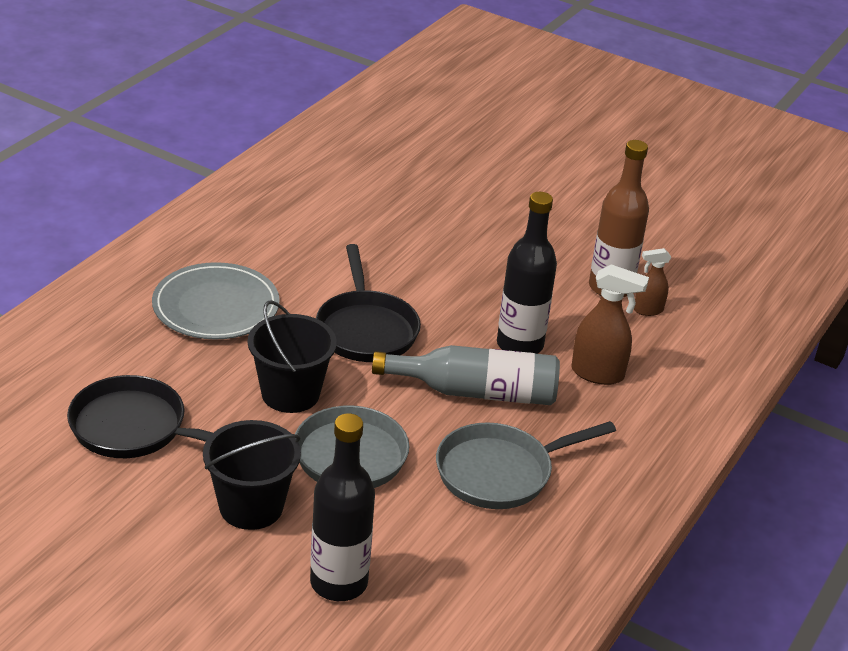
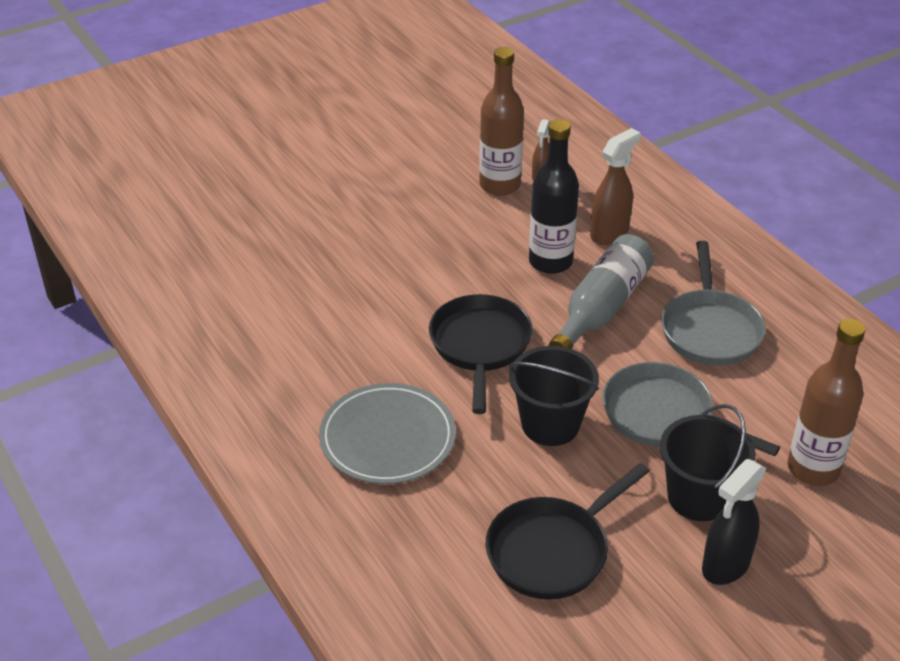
camera: 60 degrees left, 5 degrees up
(171, 541) = (725, 566): none -> black spray bottle
(339, 583) = (813, 469): black bottle -> brown bottle
(366, 329) = (480, 346): black pan -> black pan turned 105 degrees counterclockwise

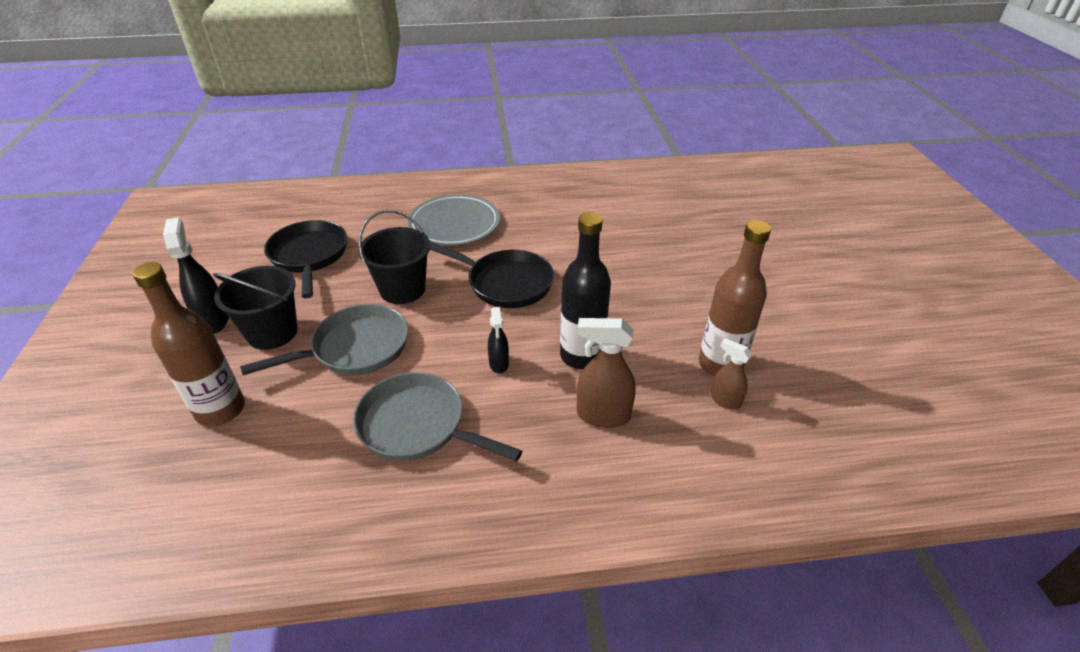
camera: 115 degrees right, 0 degrees up
(601, 308) = (499, 364): grey bottle -> black spray bottle
(609, 233) = (602, 415): brown spray bottle -> brown spray bottle turned 120 degrees clockwise

